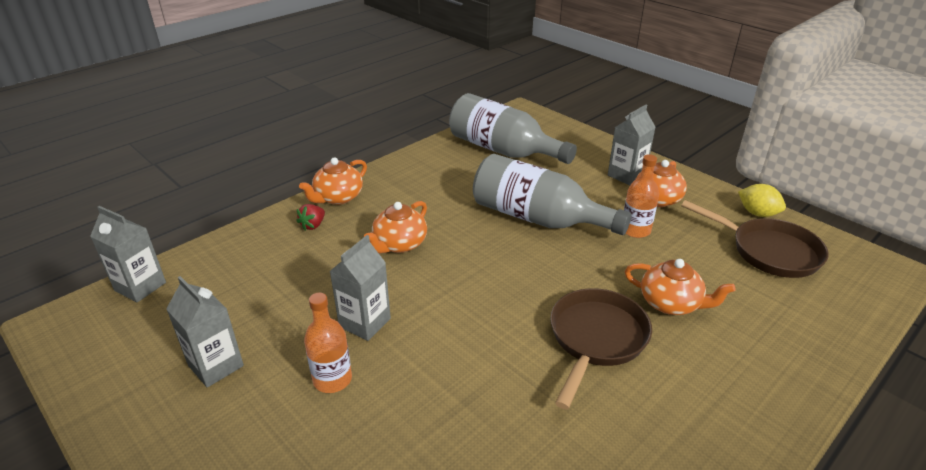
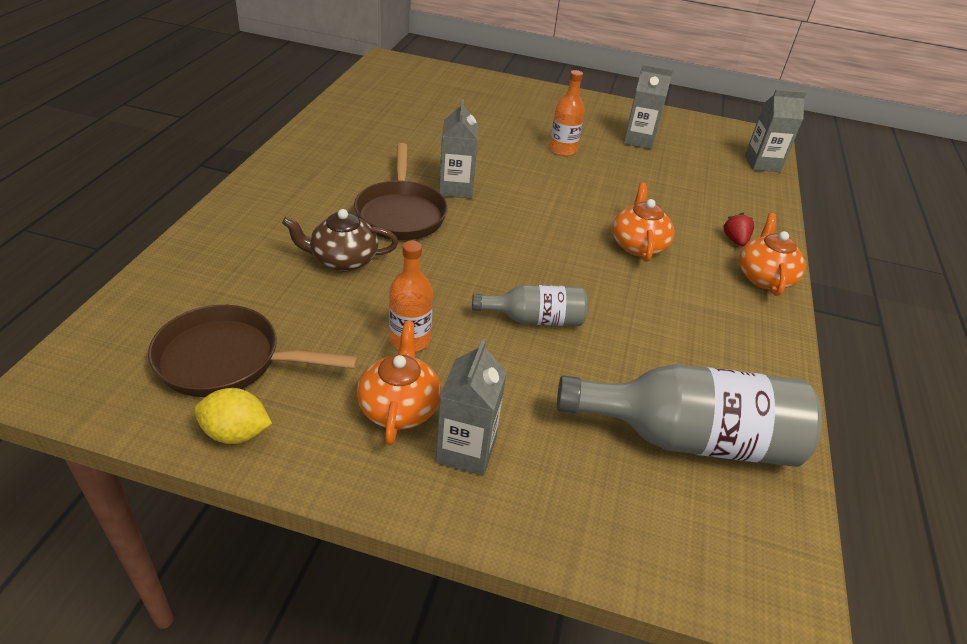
camera: 145 degrees right, 5 degrees up
(365, 323) = (584, 181): grey carton -> grey carton (456, 188)
(538, 218) = (534, 319): grey bottle -> grey bottle, size x0.54
(671, 303) = (342, 260): orange teapot -> brown teapot

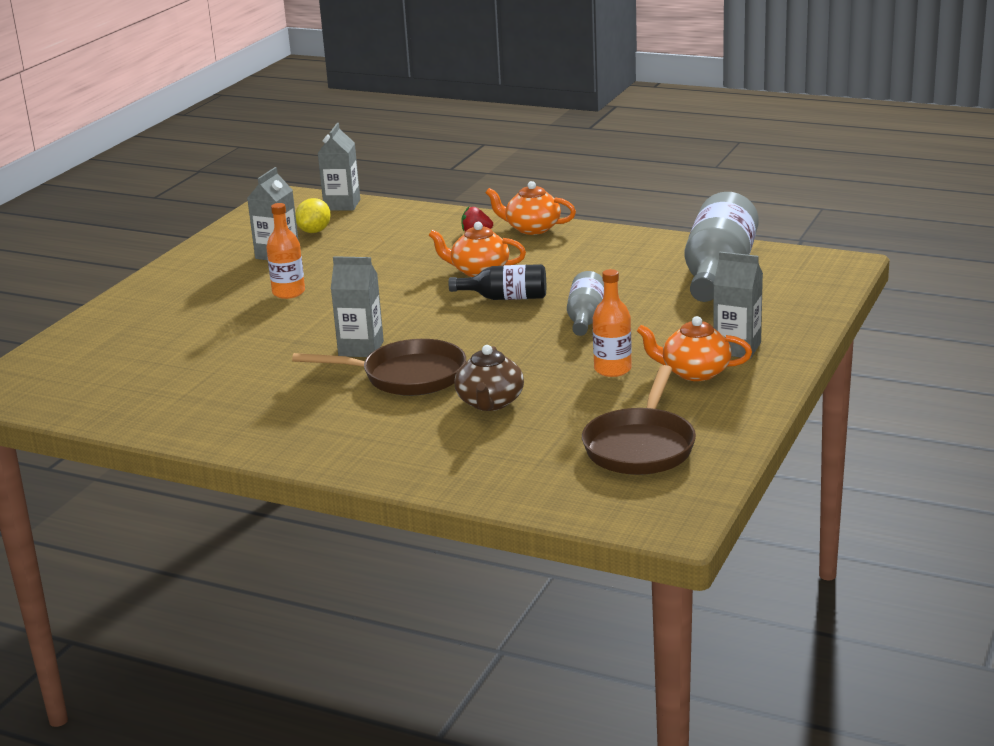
camera: 75 degrees left, 15 degrees down
(236, 433) = (727, 434): yellow lemon -> yellow lemon (314, 231)
(577, 263) = (505, 298): none -> black bottle

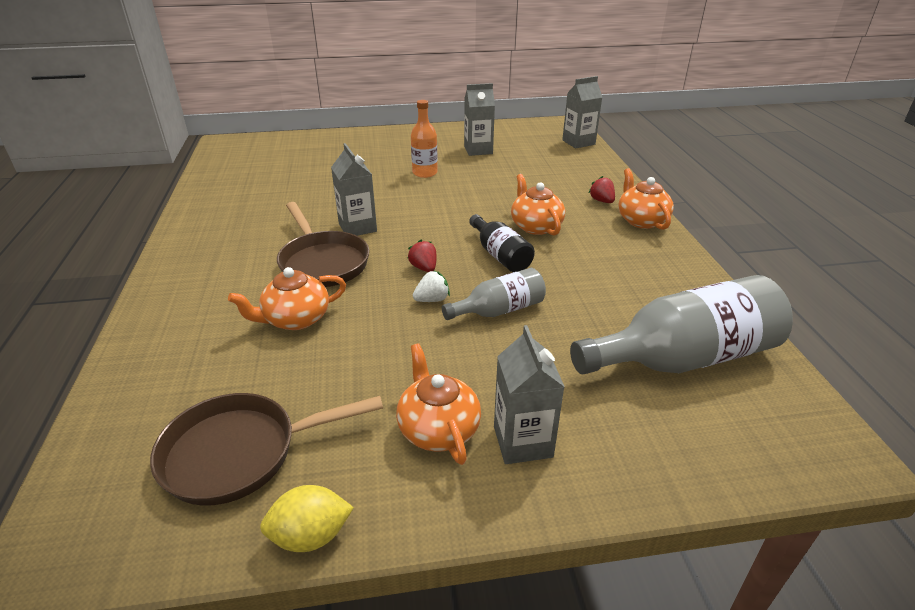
camera: 55 degrees right, 10 degrees up
(314, 231) = (527, 148): yellow lemon -> yellow lemon (311, 536)
(482, 333) = (424, 268): none -> red strawberry
(490, 403) = (295, 319): brown teapot -> orange teapot
(536, 341) = (432, 299): none -> white strawberry
(612, 369) = (406, 366): orange bottle -> none

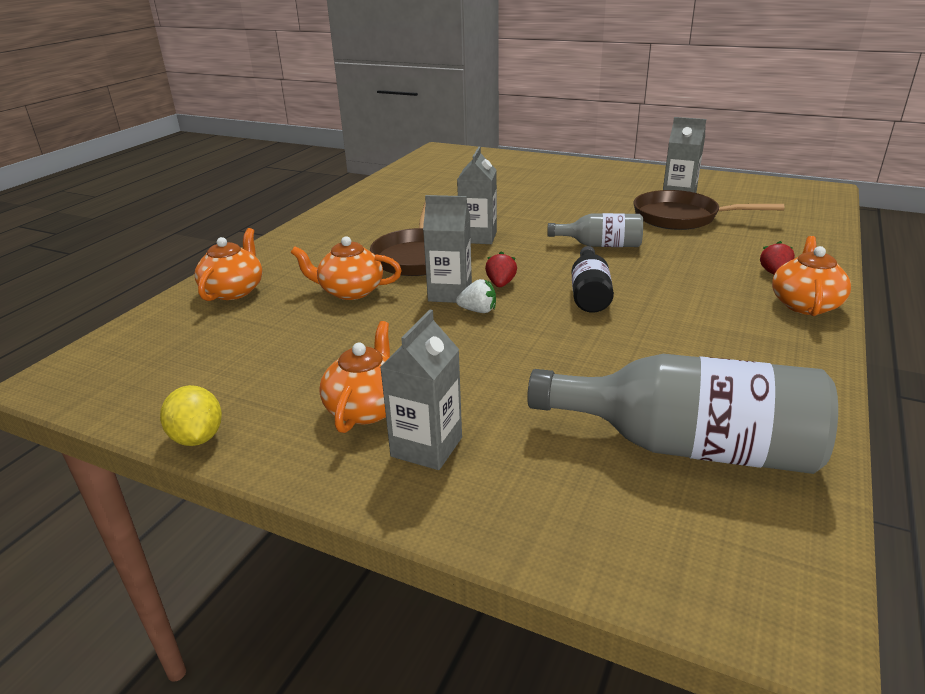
camera: 35 degrees right, 5 degrees down
(240, 453) = (214, 366): brown pan -> brown pan (681, 217)
(311, 536) = (197, 438): yellow lemon -> yellow lemon turned 45 degrees clockwise
(425, 173) = (595, 206): orange bottle -> none
(499, 310) = (531, 338): grey bottle -> grey bottle (600, 245)
(535, 226) = (660, 278): orange teapot -> orange teapot (234, 290)
(578, 142) = (817, 211): grey carton -> grey carton (450, 293)

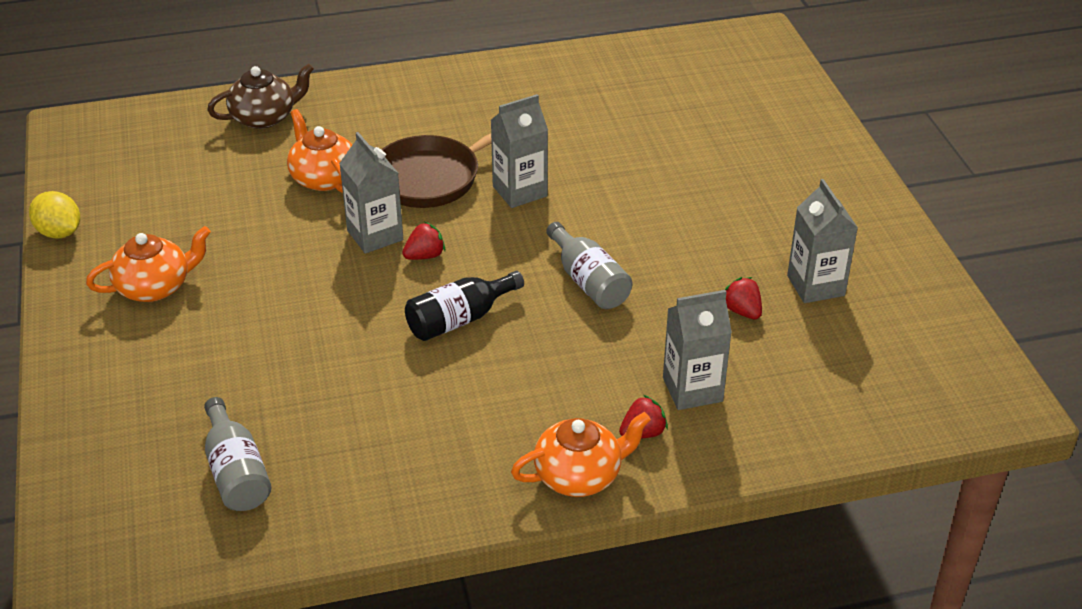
camera: 50 degrees right, 10 degrees up
(197, 438) = (59, 232): yellow lemon -> yellow lemon turned 75 degrees counterclockwise
(234, 290) = (265, 117): orange teapot -> brown teapot
(426, 447) = (130, 340): grey carton -> grey carton (692, 389)
(478, 311) = (357, 267): white strawberry -> none
(681, 217) = (742, 311): brown pan -> red strawberry
(687, 446) = (236, 472): grey bottle -> grey bottle, size x0.54

